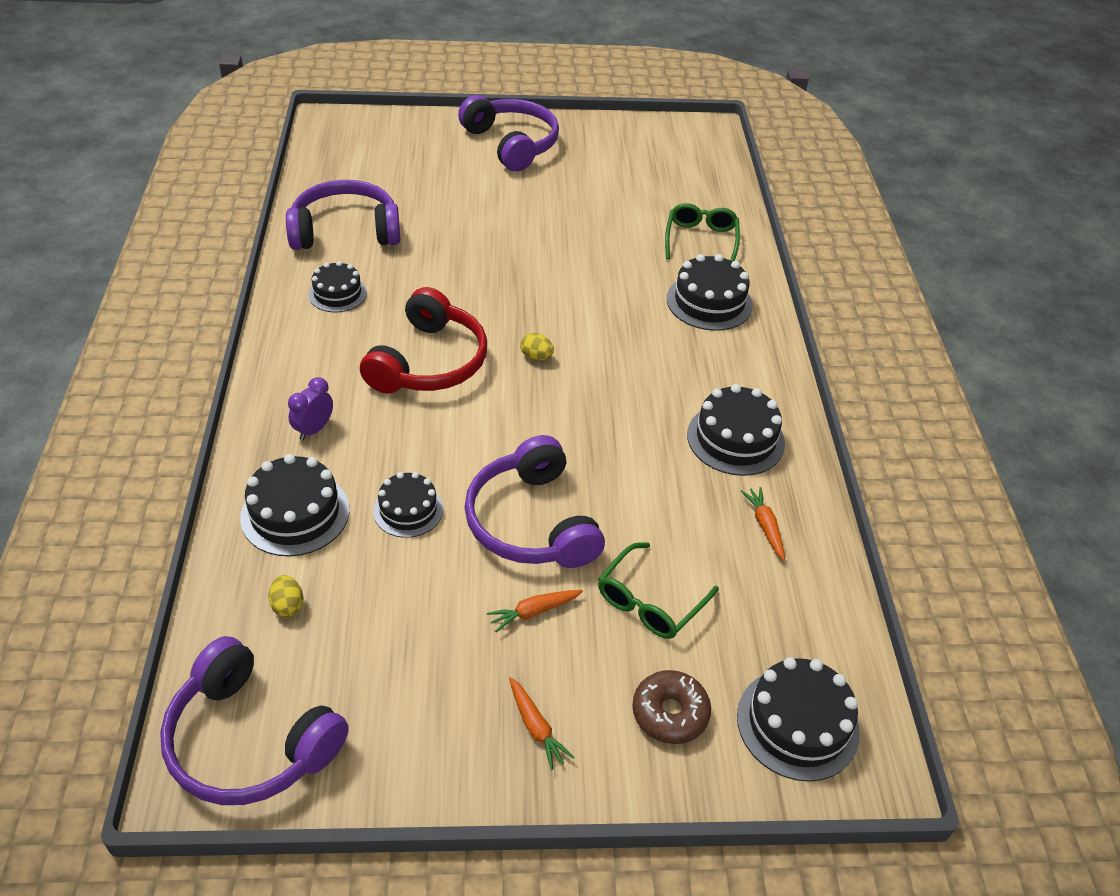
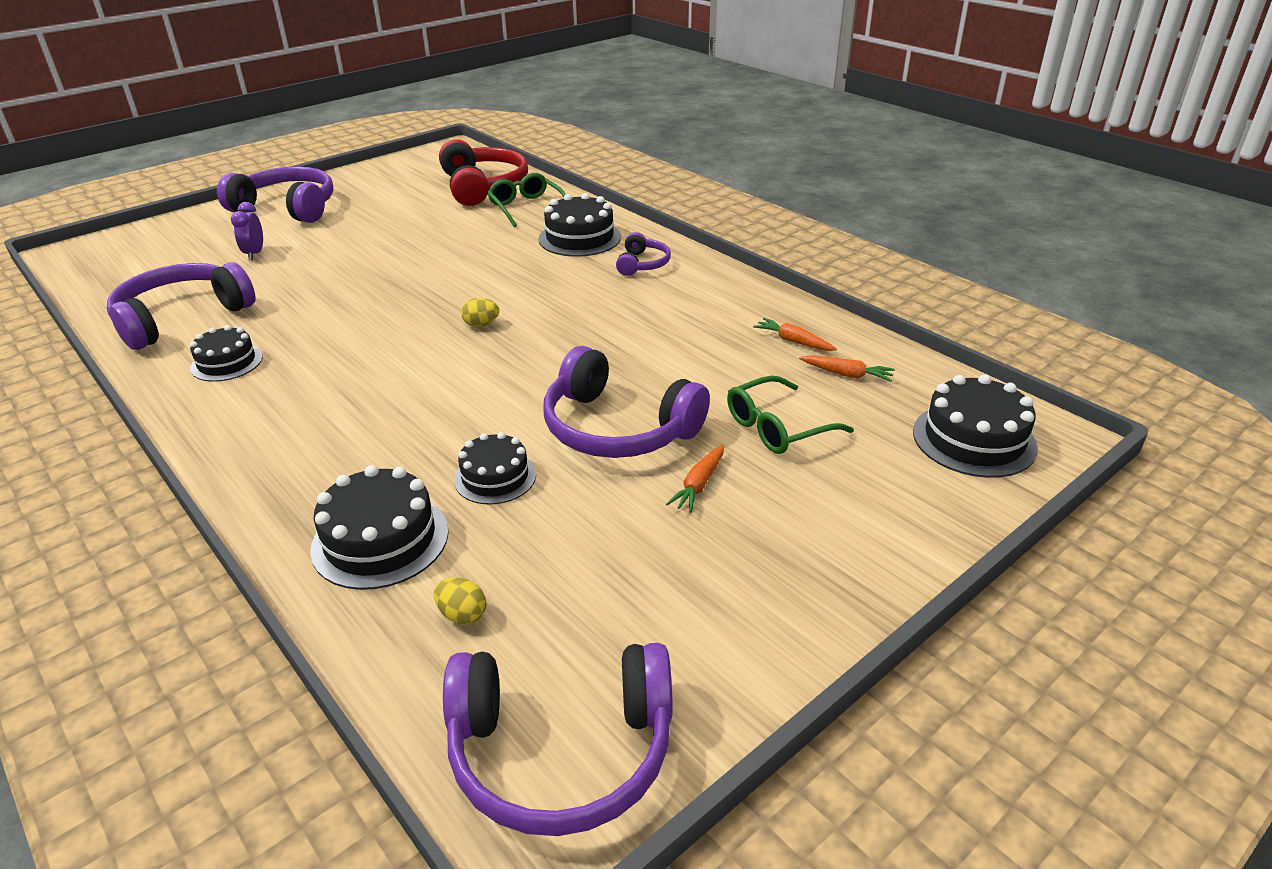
camera: 35 degrees left, 10 degrees down
(314, 429) = (322, 468): purple clock -> purple clock (254, 254)
(429, 362) = (385, 369): red headphones -> red headphones (483, 187)
(536, 727) = (806, 560): orange carrot -> orange carrot (846, 374)
(650, 601) = (777, 427): green glasses -> green glasses turned 60 degrees clockwise
(670, 713) = (887, 486): brown donut -> none
(731, 363) = (642, 264): none -> purple headphones
(735, 439) = (704, 303): black cake -> none

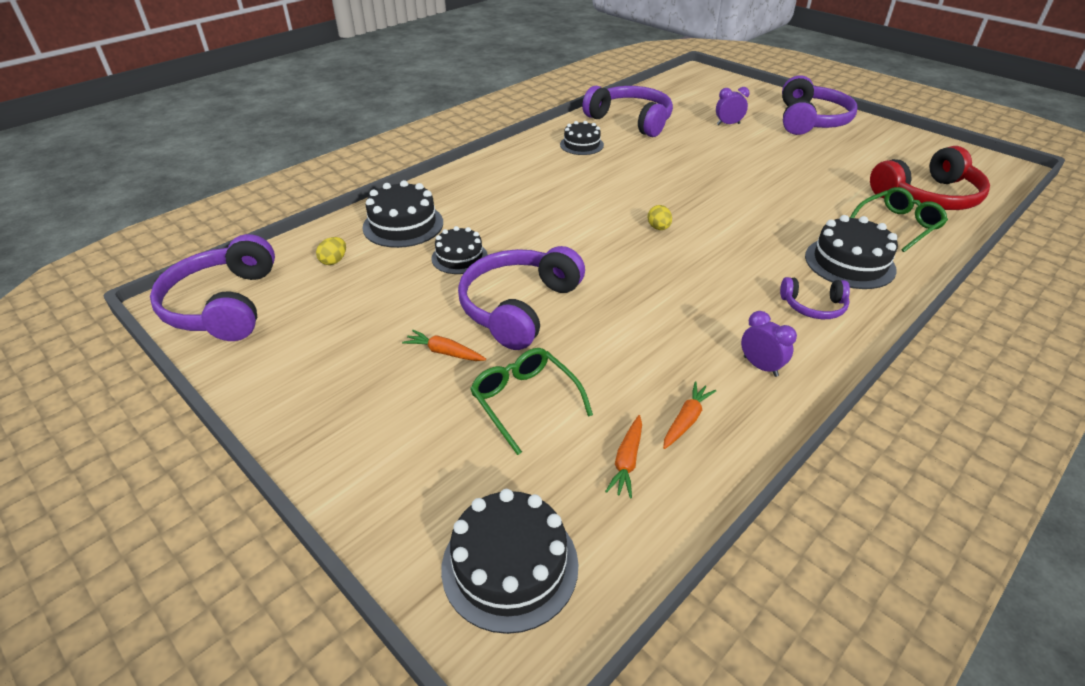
camera: 85 degrees right, 5 degrees up
(723, 299) = (760, 366): none -> purple clock

